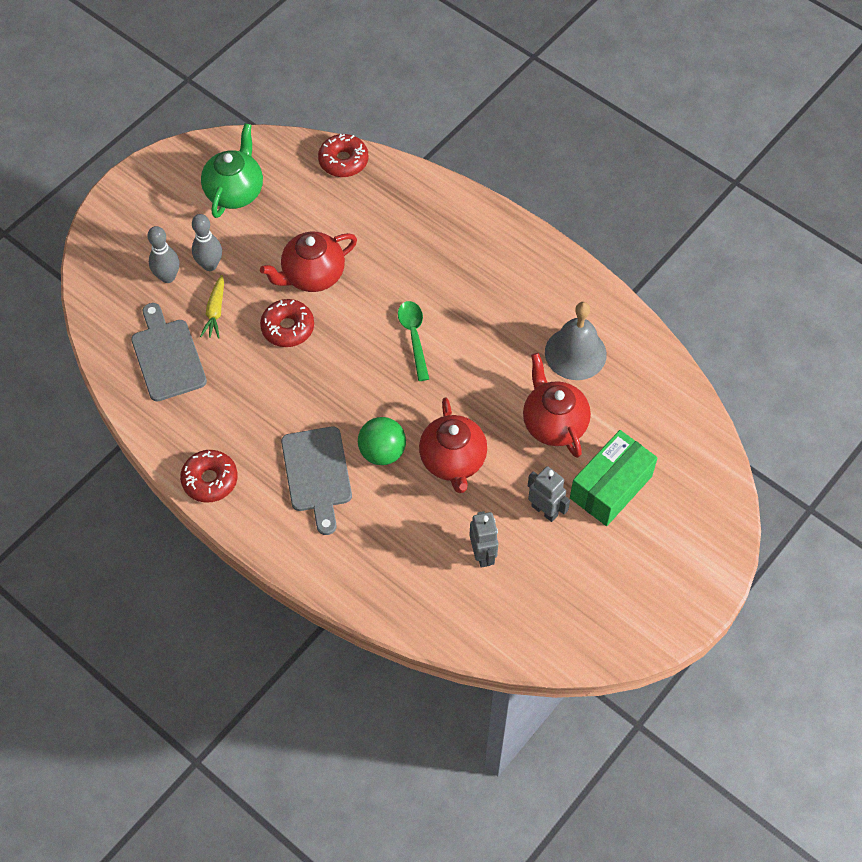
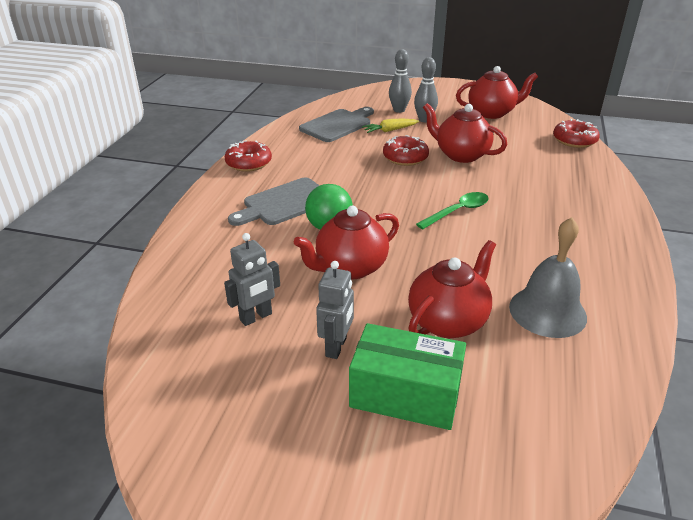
camera: 65 degrees right, 25 degrees down
(235, 192) = (492, 113): green teapot -> red teapot

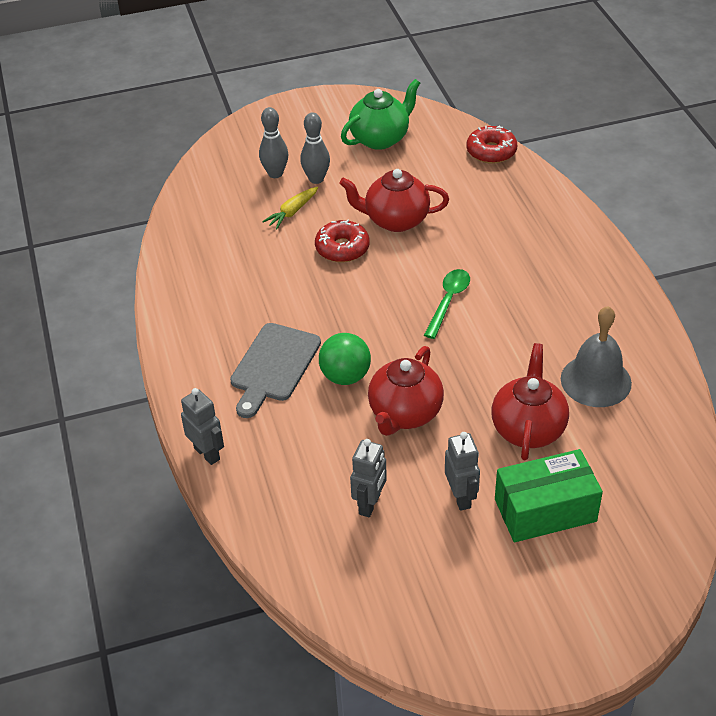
camera: 30 degrees left, 10 degrees up
(181, 234) = (207, 453): none -> grey robot
(249, 163) = (181, 328): red donut -> none
(338, 125) = (226, 226): grey cutting board -> none
(492, 113) = (380, 138): red teapot -> green teapot

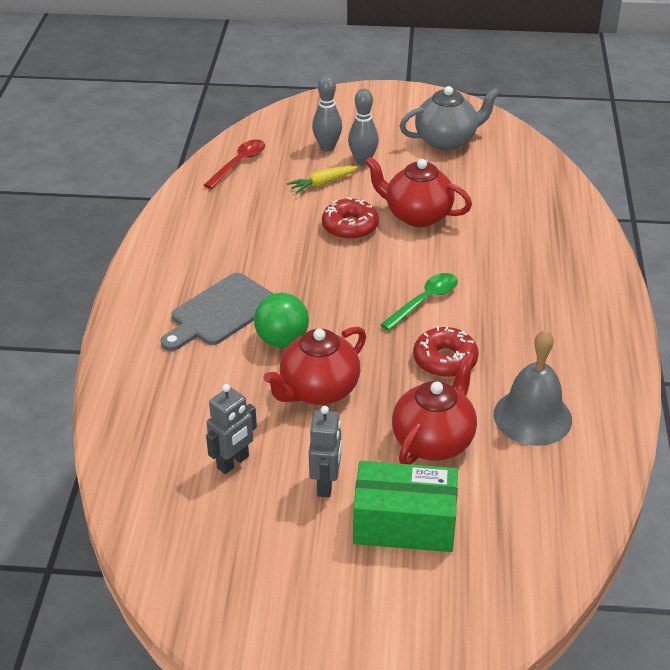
camera: 20 degrees right, 5 degrees down
(202, 212) = (239, 163): none -> red spoon
(207, 453) = (112, 370): grey robot -> none
(380, 138) = (447, 140): green teapot -> grey teapot
(491, 151) = (551, 178): red donut -> red donut (445, 360)

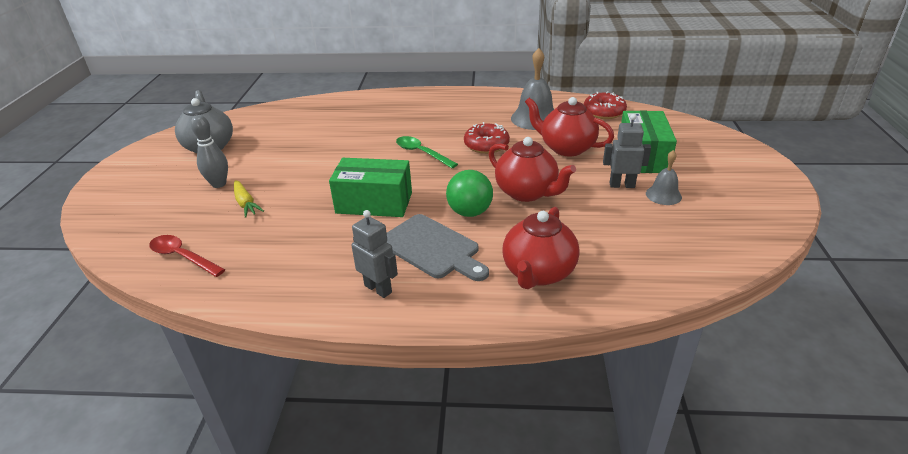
camera: 90 degrees left, 5 degrees down
(233, 462) = (617, 226): grey robot -> grey robot (378, 288)
(296, 523) = (663, 195): none -> grey bell
(312, 268) = (374, 203): none -> green box
(327, 147) = (184, 203): grey bowling pin -> none
(350, 227) = (319, 187): red donut -> red donut (604, 112)
(417, 215) = (312, 157): red teapot -> red teapot (538, 273)

